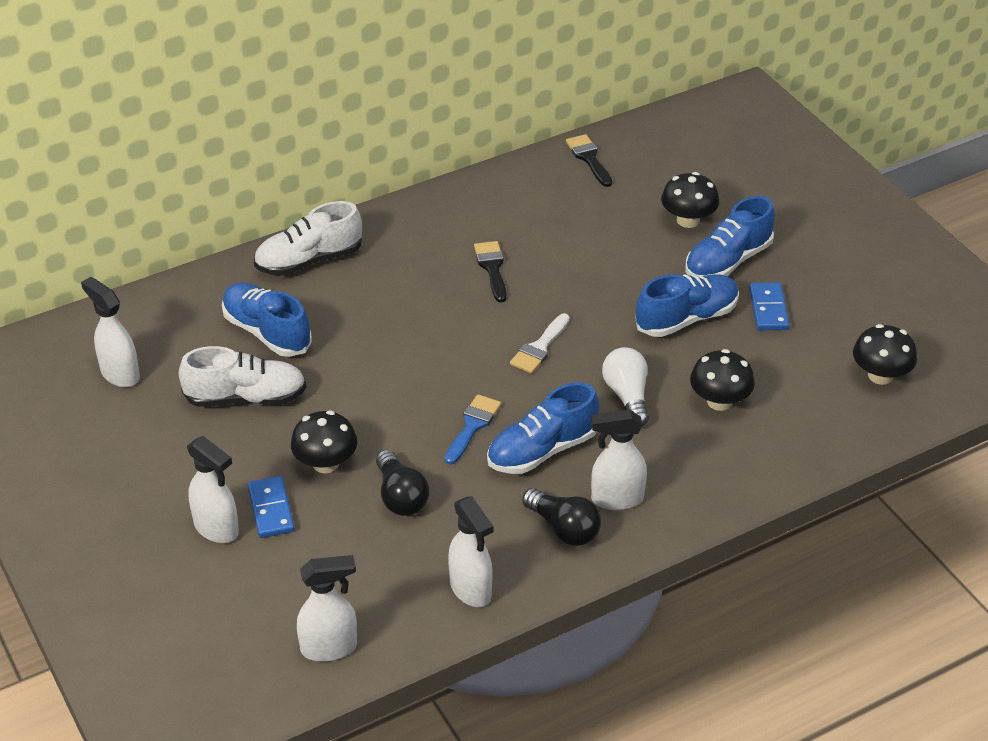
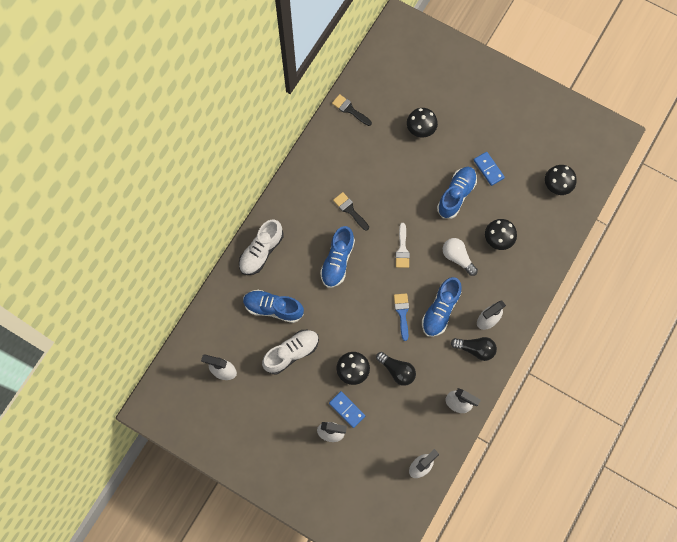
camera: 30 degrees left, 30 degrees up
(727, 261) = (454, 147): blue shoe -> blue shoe (337, 261)

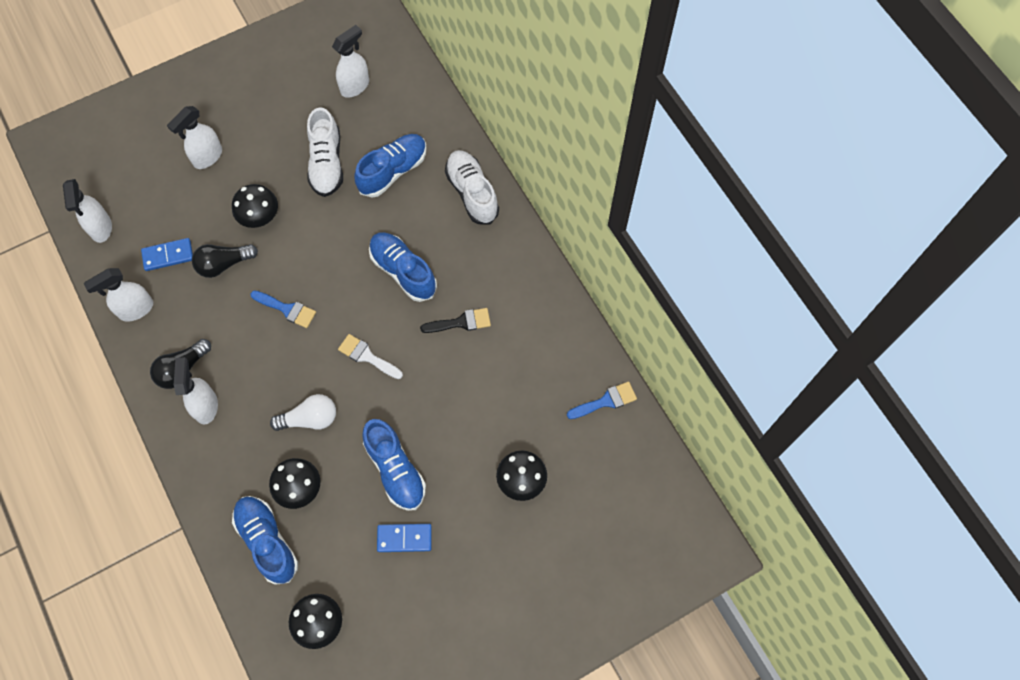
camera: 120 degrees right, 5 degrees down
(347, 409) = (220, 186): blue domino -> blue domino (168, 255)
(349, 109) = (606, 401): black brush -> blue brush
(440, 310) = (258, 356): blue shoe -> blue shoe (267, 541)

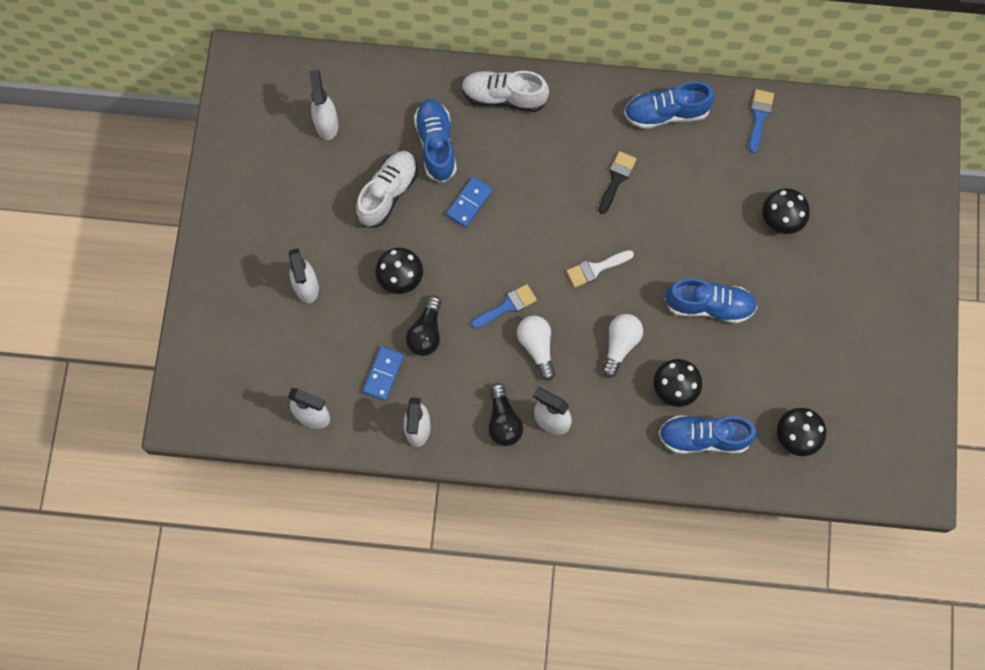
camera: 55 degrees left, 5 degrees up
(265, 354) = (537, 347): none -> white light bulb
(326, 163) = (388, 193): white shoe -> white shoe turned 90 degrees counterclockwise
(403, 271) = (538, 194): blue shoe -> blue shoe (666, 113)
(404, 538) = (770, 333): blue domino -> blue domino (469, 203)

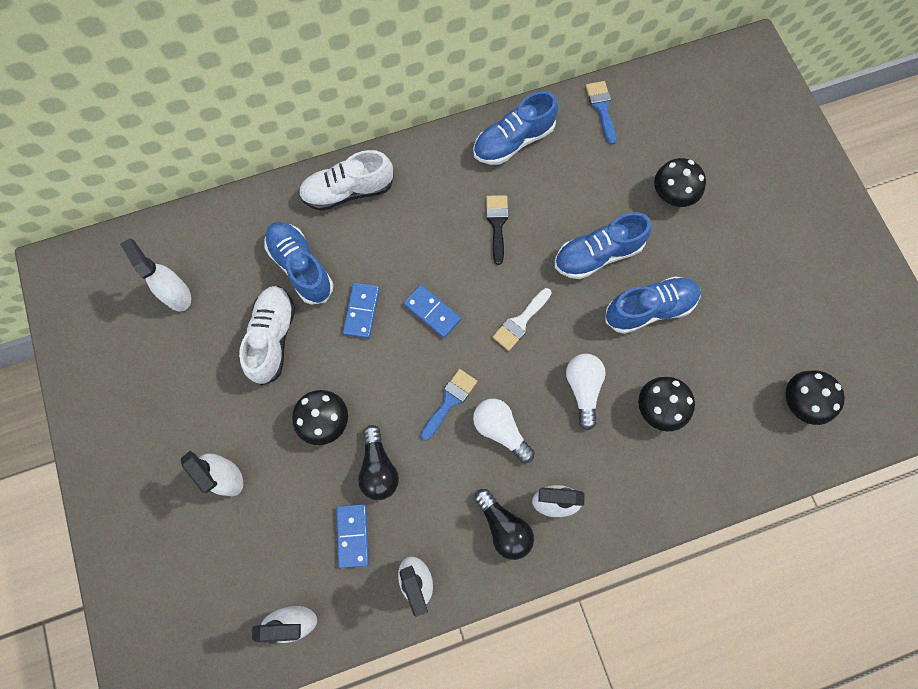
camera: 25 degrees left, 0 degrees up
(527, 229) = (432, 312): none -> blue domino
(703, 437) = (713, 447): blue shoe -> blue shoe (597, 255)

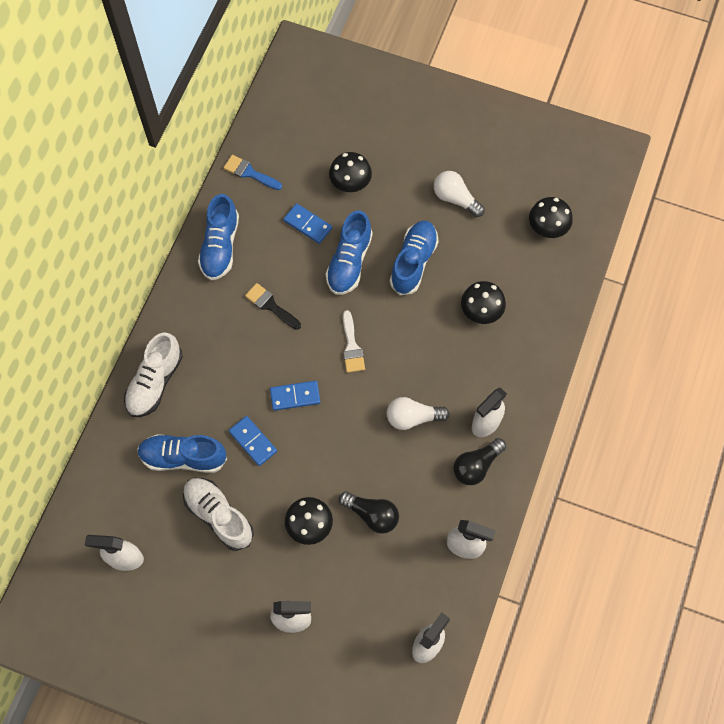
camera: 50 degrees left, 5 degrees down
(352, 535) = (402, 565): blue domino -> blue domino (307, 225)
(450, 401) = (366, 433): blue brush -> none
(504, 527) = (476, 466): black light bulb -> black light bulb turned 135 degrees clockwise
(583, 389) = (430, 345): white light bulb -> white light bulb (455, 199)

